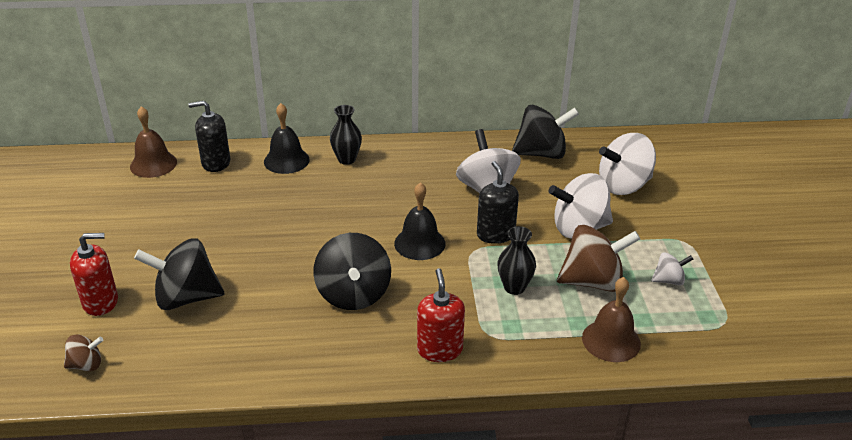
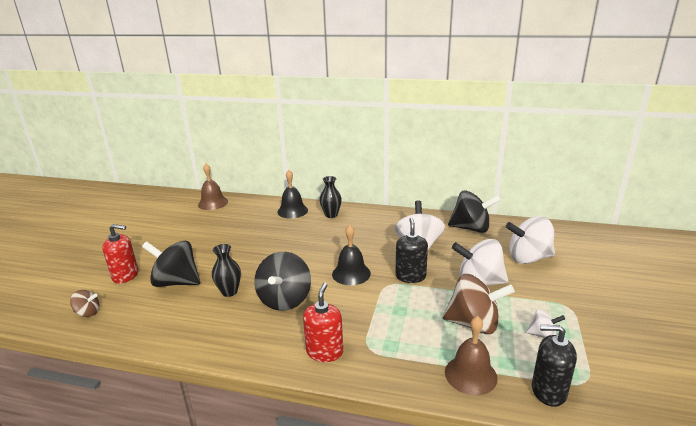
camera: 20 degrees right, 10 degrees down
(216, 163) = (249, 207): black soap dispenser -> black soap dispenser (548, 391)
(514, 287) = (407, 316): black vase -> black vase (229, 292)

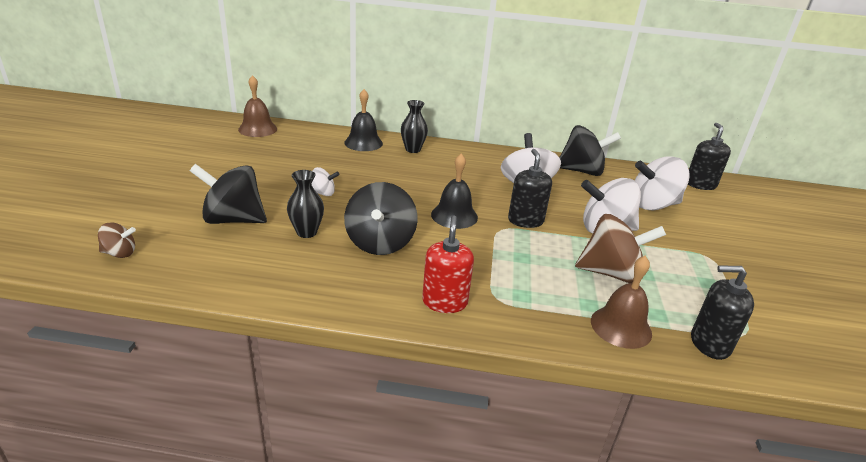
camera: 10 degrees left, 5 degrees up
(125, 275) = (161, 210): red soap dispenser -> none
(542, 335) = (688, 285): white spinning top -> white spinning top (323, 193)
(578, 237) = (700, 184): none -> black soap dispenser

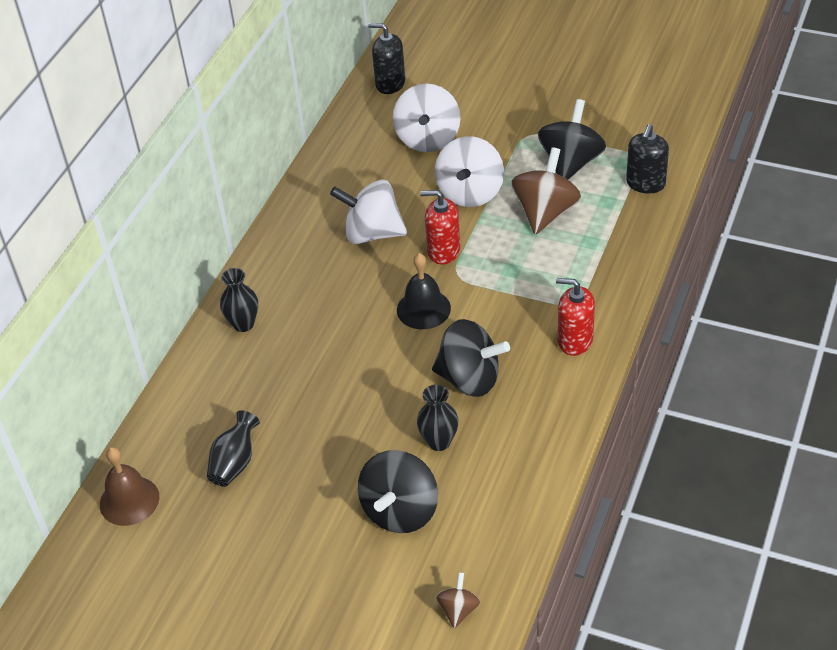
camera: 70 degrees left, 15 degrees up
(286, 156) = (235, 463): none -> black vase
(323, 193) = (350, 425): white spinning top -> none
(363, 143) = (209, 375): black bell -> none
(525, 220) = (443, 251): black soap dispenser -> red soap dispenser
(582, 171) = (339, 173): black spinning top -> black spinning top (570, 163)
(621, 327) = (620, 230): brown bell -> none

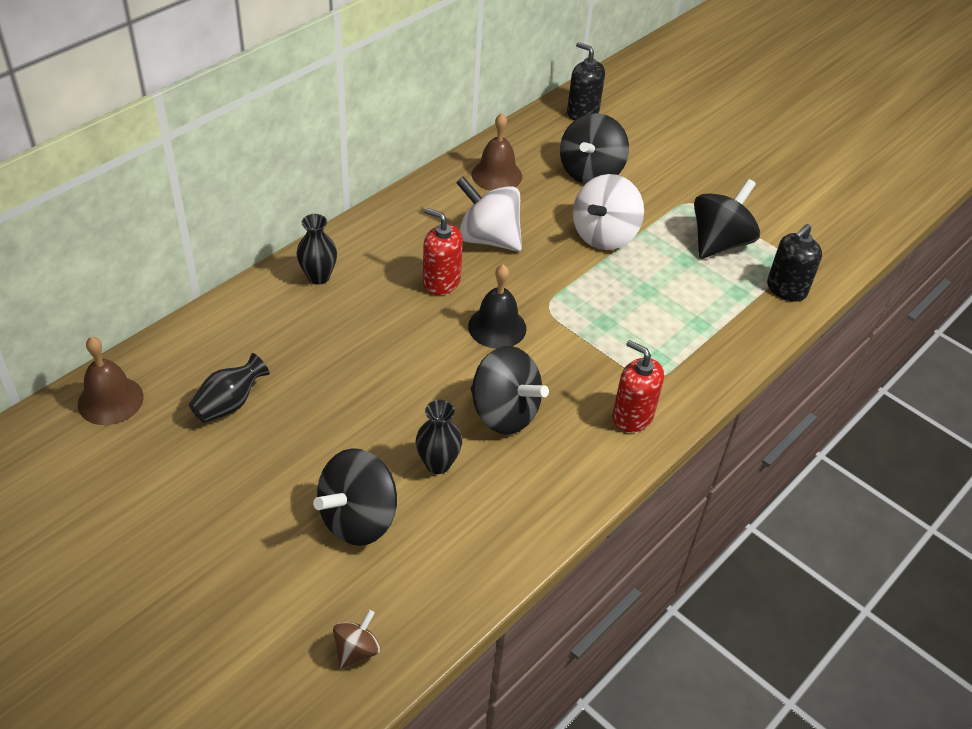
camera: 15 degrees right, 0 degrees up
(346, 172) = (497, 175): none -> brown bell
(428, 139) = (590, 172): white spinning top -> black spinning top
(443, 251) = (547, 280): red soap dispenser -> red soap dispenser (441, 282)
(545, 212) = (669, 280): brown spinning top -> none

